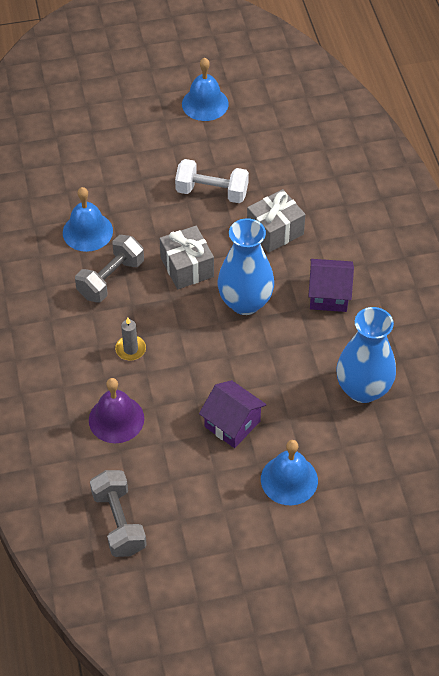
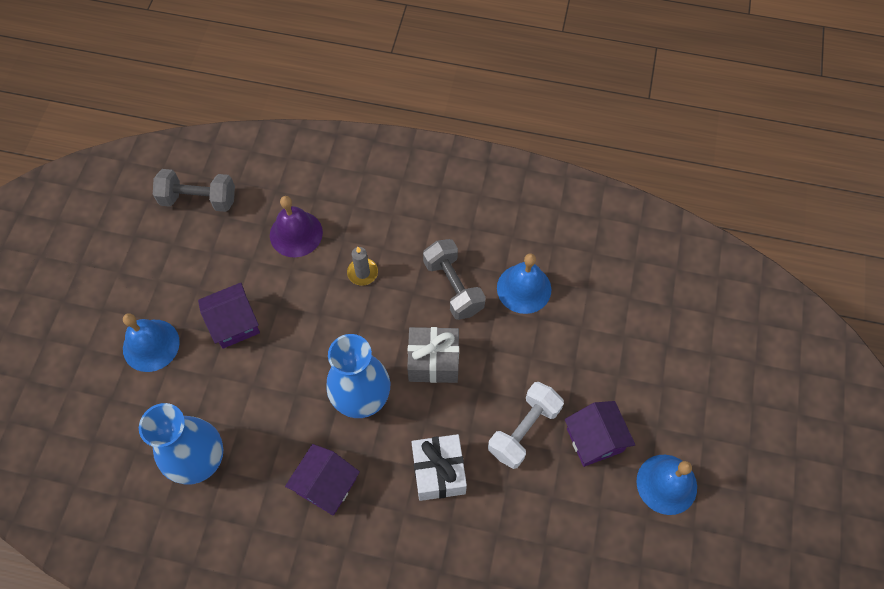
camera: 115 degrees right, 10 degrees up
(195, 150) = (594, 440): none -> purple house
(275, 231) = (438, 472): grey gift -> white gift

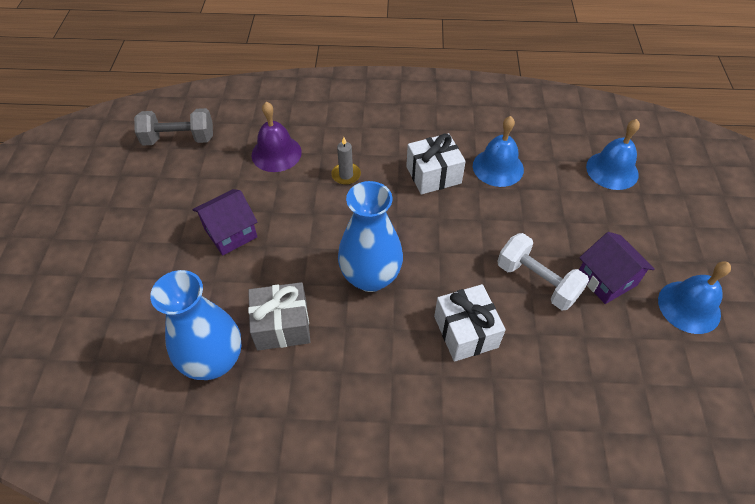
camera: 10 degrees left, 10 degrees down
(151, 345) = (148, 263): blue bell -> blue bell (612, 170)
(326, 485) = (354, 363): purple house -> none
(433, 361) = (432, 236): grey gift -> grey gift (282, 325)
(453, 287) = (433, 175): grey dumbbell -> white gift
(524, 430) = (537, 281): white dumbbell -> white dumbbell turned 75 degrees counterclockwise

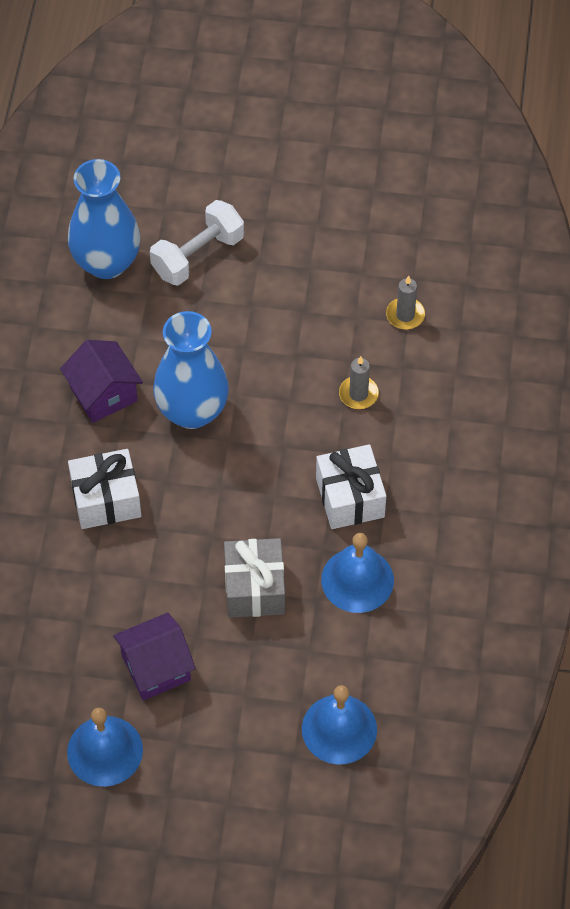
camera: 95 degrees right, 5 degrees up
(179, 139) = (440, 205): grey dumbbell -> none
(230, 233) = (274, 269): purple house -> purple house (103, 394)
(276, 153) = (405, 315): purple bell -> grey candle
(282, 325) = (139, 322): grey gift -> grey gift (254, 588)
(537, 281) = (163, 588): white dumbbell -> white dumbbell (198, 256)

